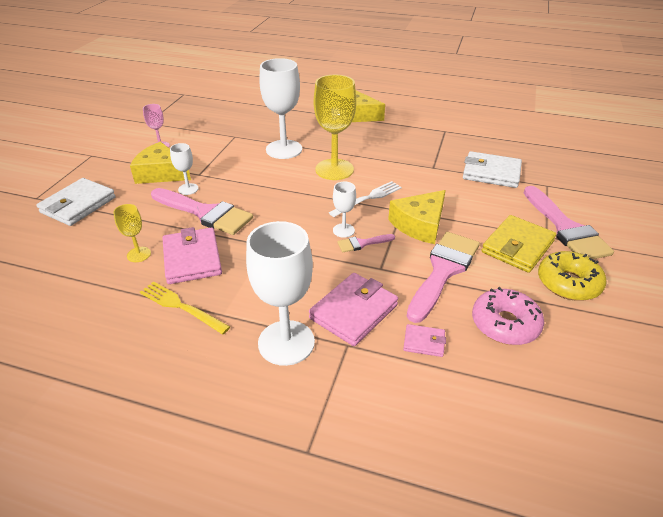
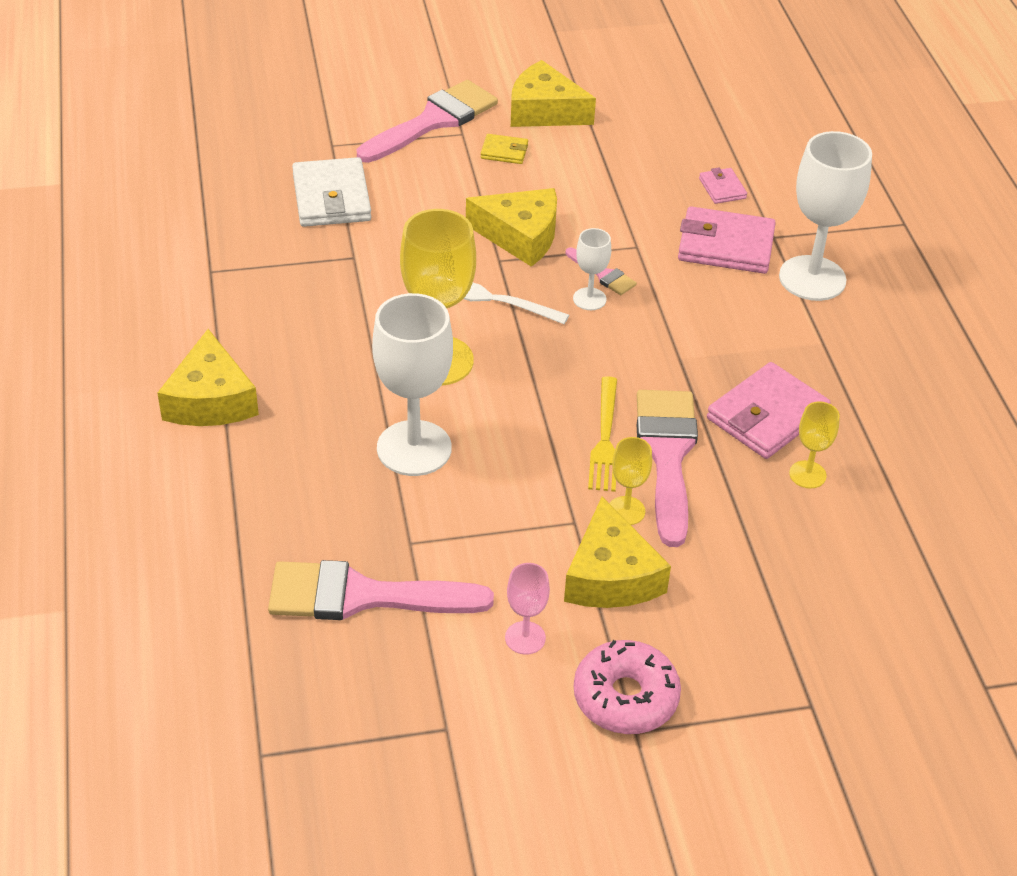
camera: 120 degrees left, 5 degrees up
(78, 205) = (778, 627): white wallet -> none
(181, 306) = (846, 382): yellow fork -> yellow fork (605, 438)
(188, 189) = (626, 511): white goblet -> yellow goblet
(443, 271) = (599, 198): pink brush -> pink brush (362, 596)
(505, 324) = (648, 143): pink donut -> pink donut (625, 697)
(517, 247) = (504, 152): yellow wallet -> yellow wallet, size x0.51
(568, 283) = (544, 111): yellow donut -> yellow cheese

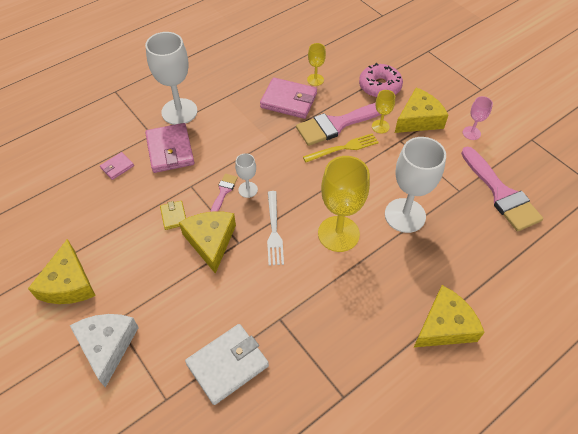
camera: 115 degrees left, 10 degrees up
(433, 121) = (107, 346): pink brush -> white cheese
(504, 152) = (127, 286): yellow wallet -> yellow wallet (174, 216)
(625, 697) = (470, 96): pink donut -> pink donut (379, 86)

